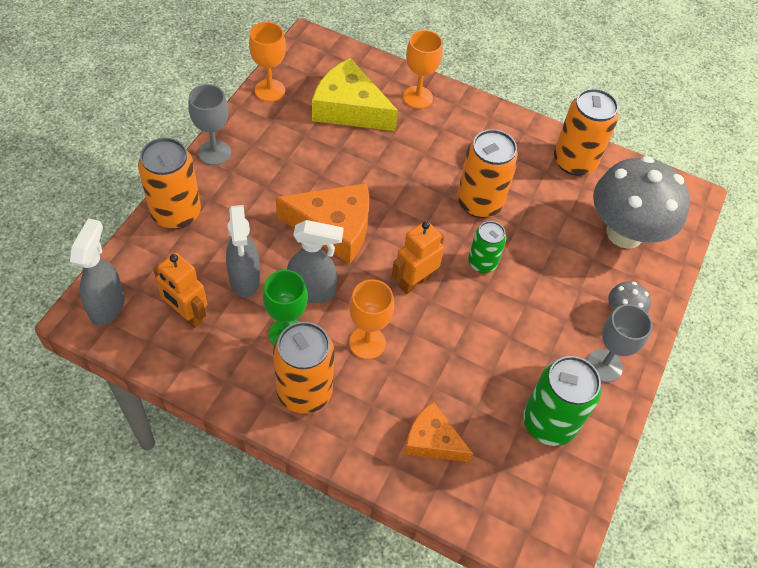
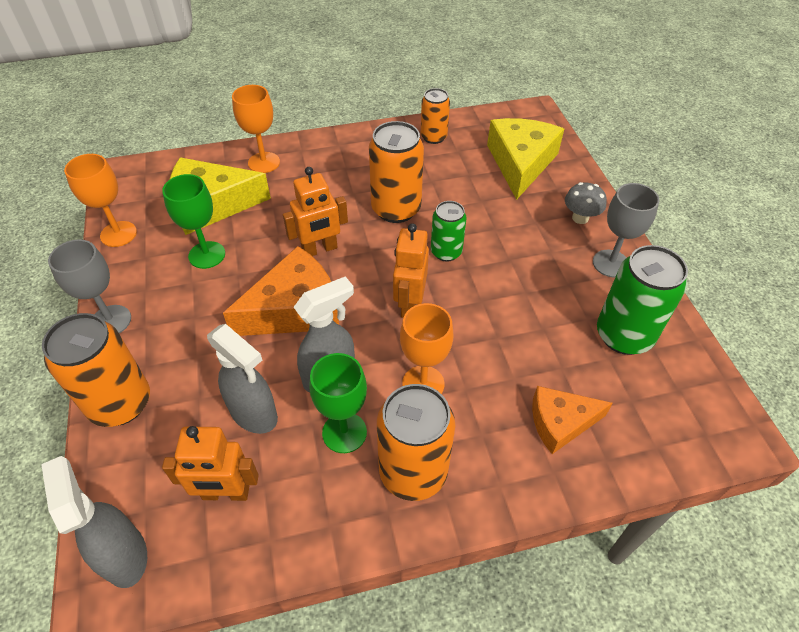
camera: 35 degrees left, 5 degrees down
(312, 146) = (207, 255): none -> green goblet
(392, 196) = (320, 249): none -> orange robot
(574, 161) = (433, 137): orange can -> orange can, size x0.60
(624, 233) = (520, 163): grey mushroom -> yellow cheese

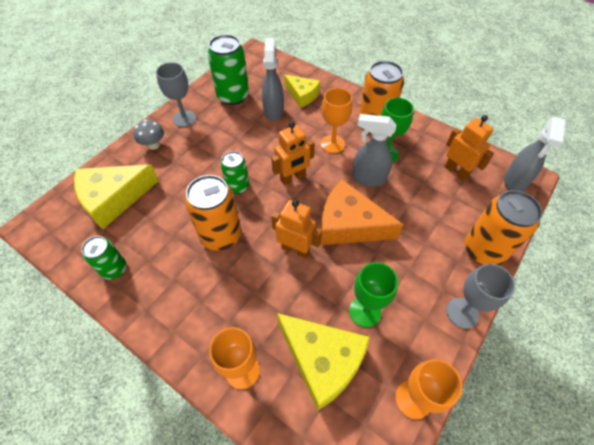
camera: 130 degrees left, 5 degrees up
(254, 414) = (418, 191): grey spray bottle -> grey spray bottle (273, 111)
(433, 137) = (114, 269): orange can -> green can
(560, 422) = (302, 95): orange cheese -> yellow cheese

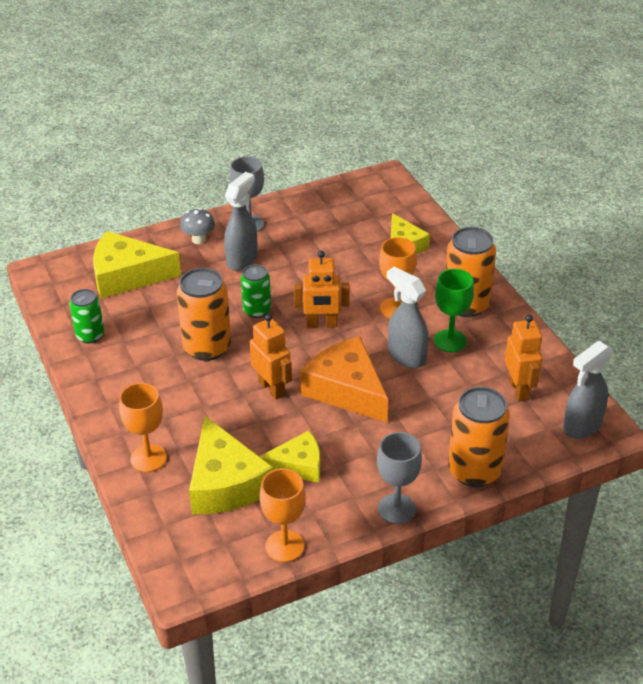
camera: 30 degrees right, 15 degrees down
(233, 96) = (321, 219): green can -> none
(273, 111) = (355, 250): grey spray bottle -> grey spray bottle (242, 260)
(365, 311) = (297, 465): green goblet -> yellow cheese

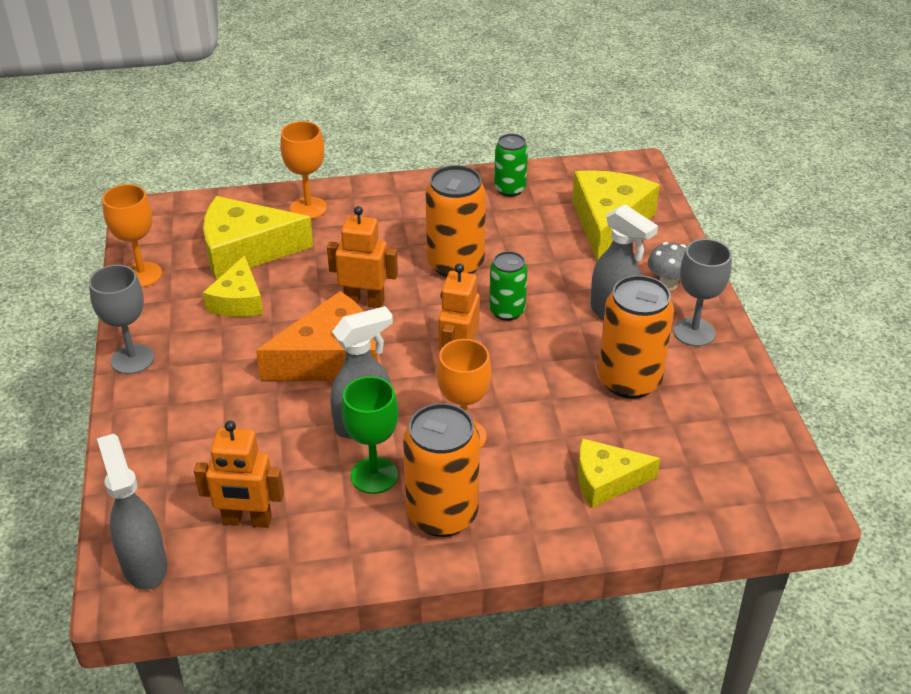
camera: 105 degrees right, 0 degrees up
(272, 388) = (364, 301): orange robot -> orange robot turned 150 degrees counterclockwise
(474, 471) = (142, 436): orange can -> orange can (629, 381)

